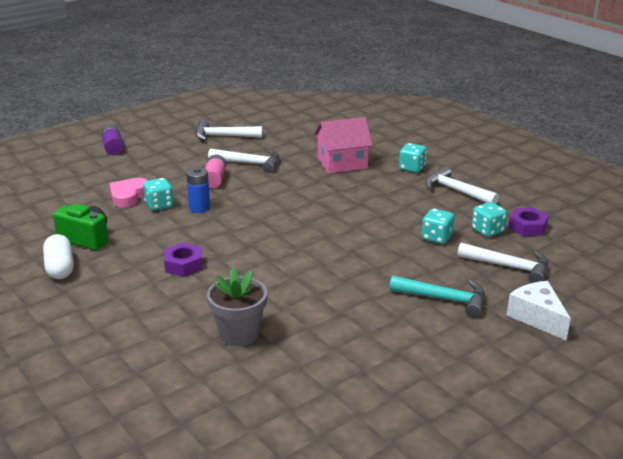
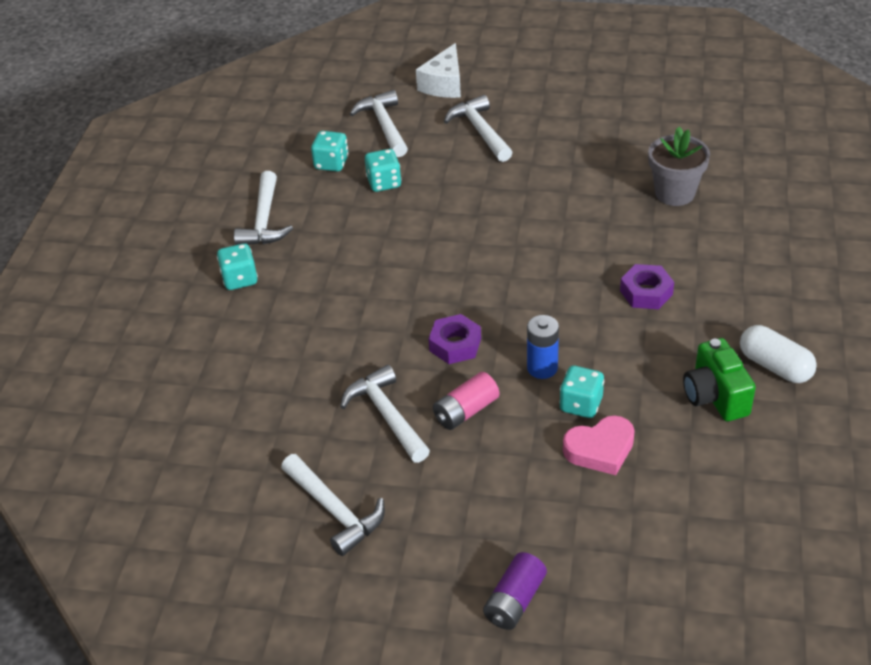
camera: 130 degrees left, 15 degrees up
(60, 268) = (775, 366): white capsule -> white capsule turned 75 degrees counterclockwise
(342, 163) = (290, 338): pink house -> none
(445, 299) = (480, 131): turquoise hammer -> white hammer
(527, 227) = (294, 147): purple nut -> purple nut (455, 345)

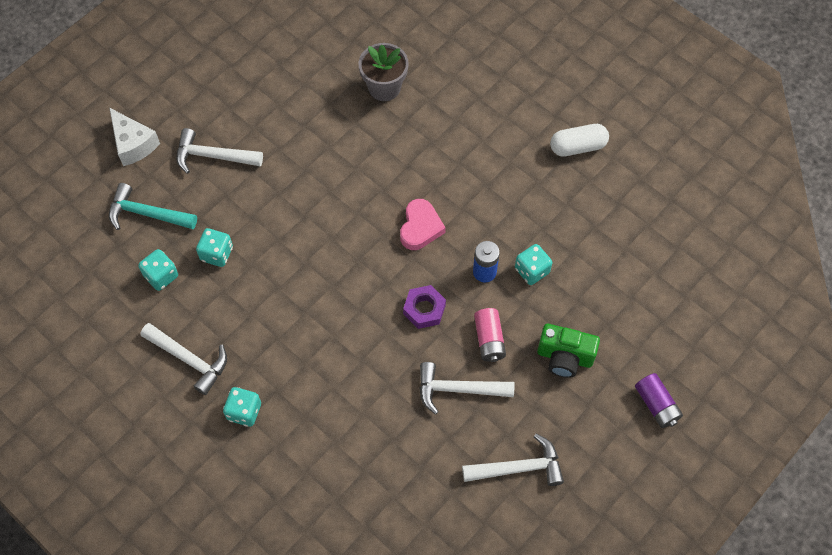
camera: 60 degrees left, 20 degrees up
(384, 125) = (147, 214): white hammer -> turquoise hammer
(600, 449) = (575, 284): pink heart -> pink heart (420, 227)
(646, 292) = (463, 169): purple nut -> none
(715, 396) = (578, 195): green camera -> green camera (564, 357)

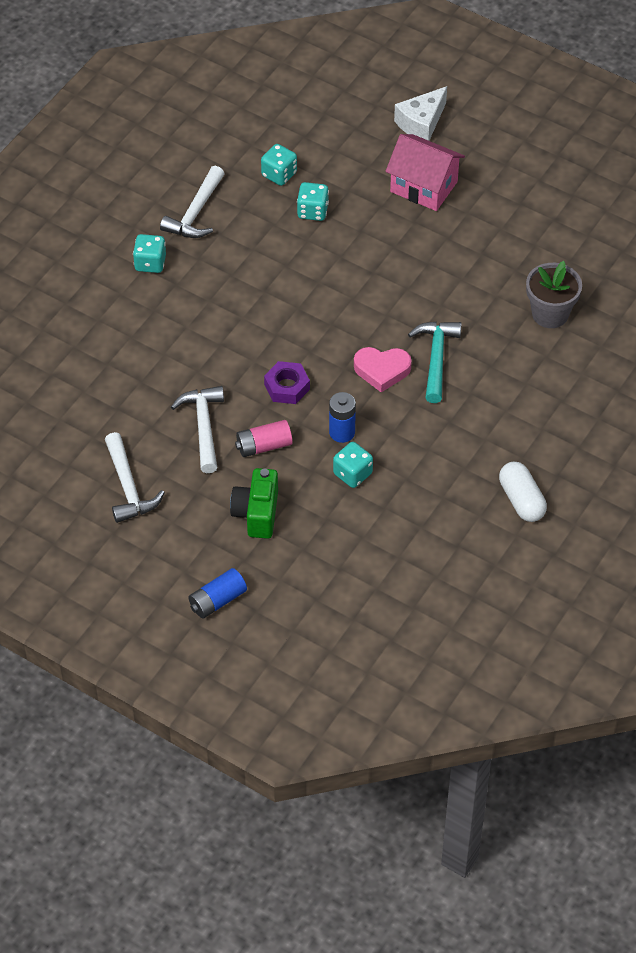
camera: 80 degrees right, 10 degrees down
(147, 214) = (344, 149): turquoise hammer -> turquoise hammer (436, 358)
(212, 156) = (424, 187): white hammer -> pink house
(656, 405) = (217, 600): purple battery -> blue battery

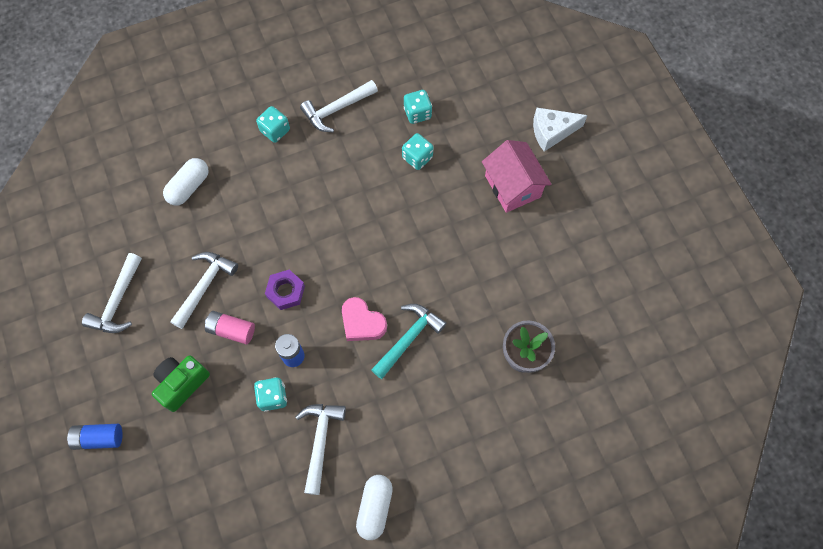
camera: 35 degrees right, 15 degrees up
(108, 356) = (189, 187): none -> white capsule
(427, 481) = (320, 441): none -> white hammer

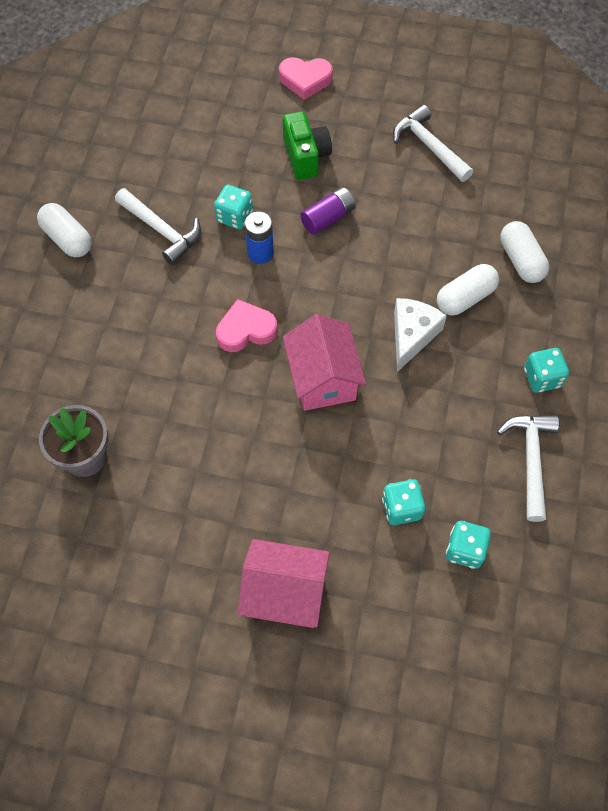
camera: 125 degrees right, 5 degrees down
(99, 438) = (305, 80): blue battery -> pink heart
(205, 286) = (392, 219): white hammer -> none
(231, 330) = (328, 218): pink battery -> purple battery
(243, 204) = (465, 298): none -> white capsule
(286, 291) = (333, 283): purple nut -> none
(364, 251) = (323, 378): none -> pink house
(409, 338) = (195, 361): turquoise hammer -> none
(552, 132) = (324, 703): white cheese -> white cheese (412, 336)

